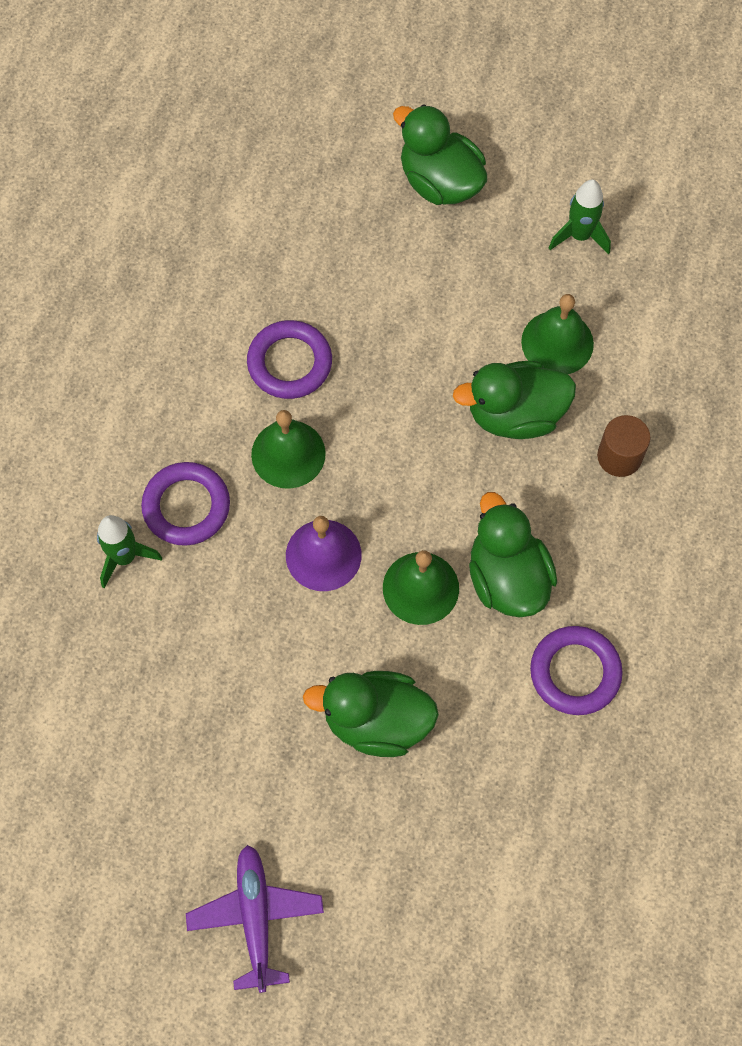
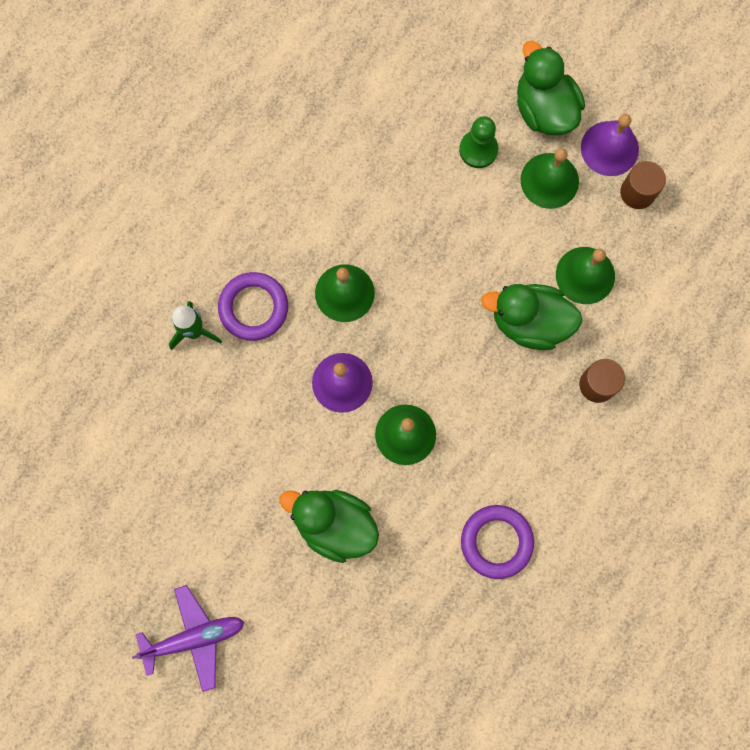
camera: 20 degrees right, 10 degrees up
(255, 917) = (194, 637): purple plane -> purple plane turned 60 degrees clockwise
(289, 363) = (372, 220): purple ring -> none
(382, 248) = (478, 150): none -> green pawn
(476, 255) = (549, 180): none -> green bell
(507, 577) = (474, 450): green duck -> none
(529, 199) = (609, 148): none -> purple bell
(579, 236) = (637, 192): green rocket -> brown cylinder

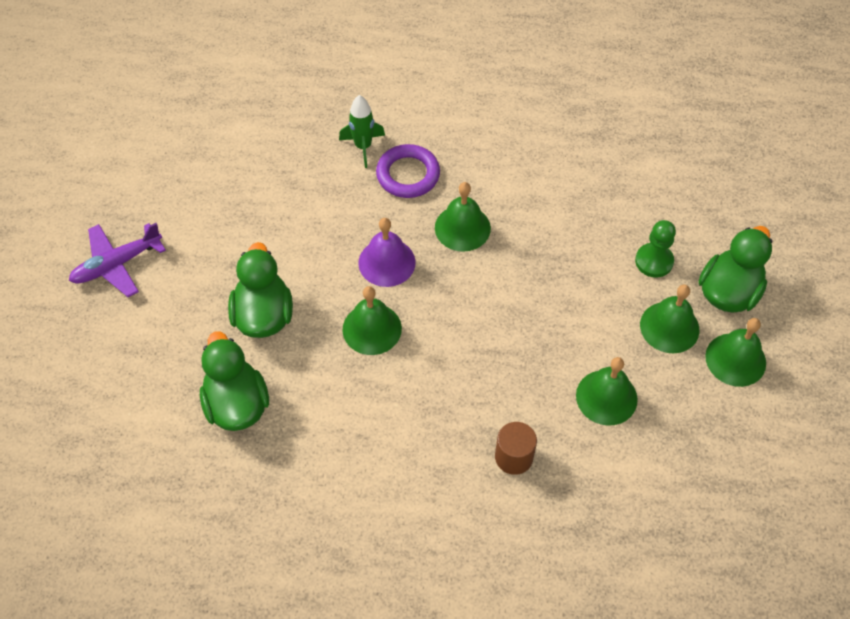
camera: 60 degrees right, 20 degrees down
(194, 637) = (117, 264): purple plane -> purple plane turned 105 degrees clockwise
(496, 542) = (319, 445): purple ring -> none
(529, 322) = (532, 374): green duck -> green duck (236, 404)
(609, 148) = (735, 359): purple bell -> green bell
(637, 192) = (713, 402): brown cylinder -> none

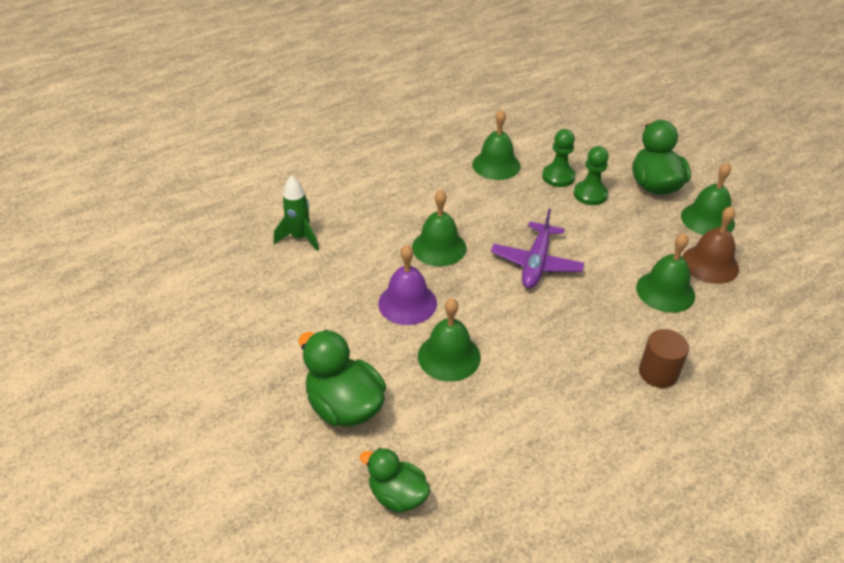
camera: 40 degrees left, 15 degrees down
(117, 264) = (150, 457): purple plane -> purple plane (536, 263)
(236, 404) = (397, 495): green duck -> green duck, size x0.63
(408, 174) = (357, 237): purple ring -> none
(645, 224) = (558, 177): none -> green pawn
(669, 327) = (647, 225): green bell -> green bell (496, 165)
(679, 401) = (710, 264): none -> brown bell

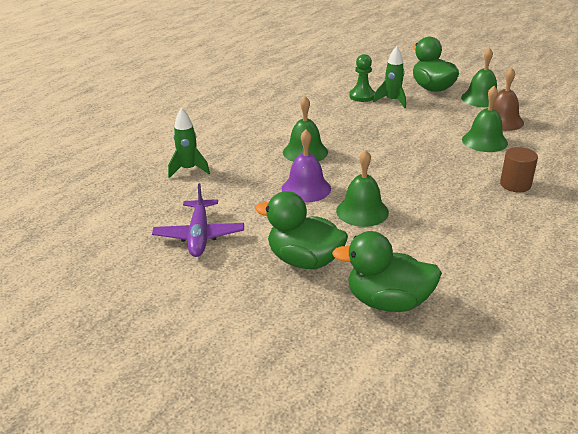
camera: 20 degrees left, 10 degrees down
(397, 495) = (388, 302): green duck -> green duck, size x1.58
(496, 165) = (311, 98): green bell -> none
(536, 263) = (384, 145): purple plane -> purple plane (199, 235)
(590, 194) = (392, 101): green pawn -> green rocket

